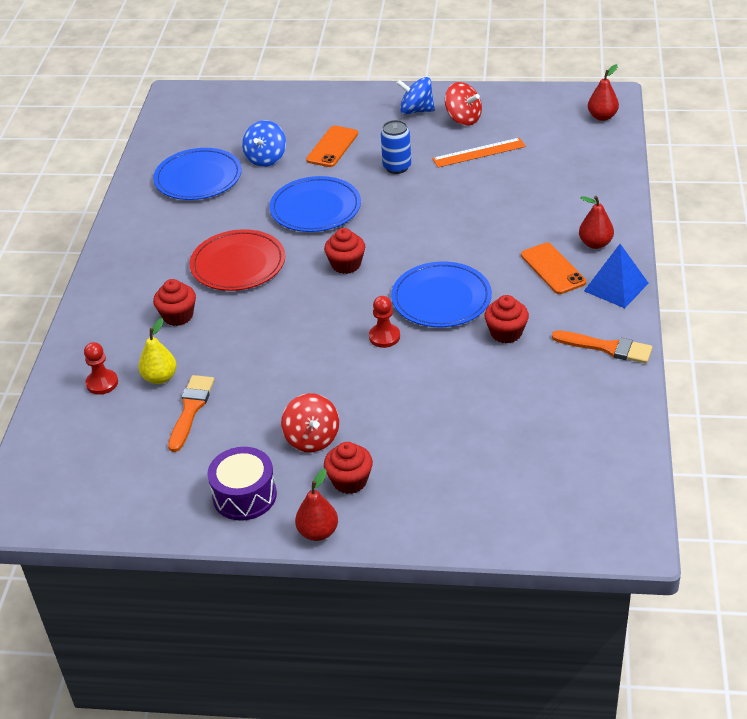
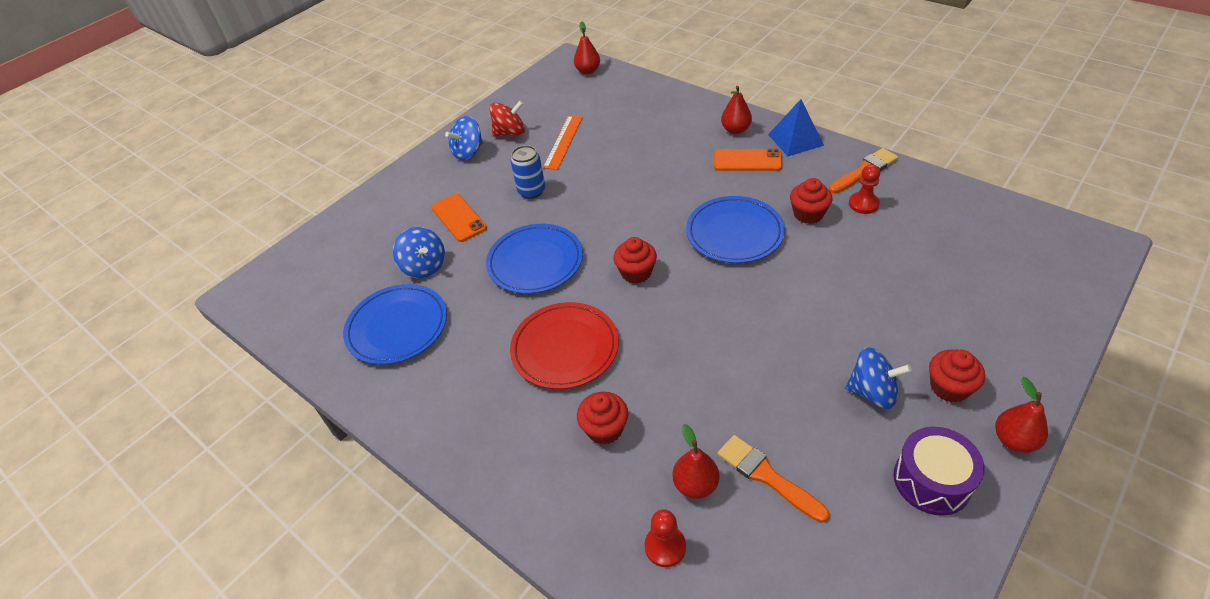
camera: 55 degrees left, 5 degrees up
(160, 378) = (695, 485): yellow pear -> red pear
(312, 438) = (872, 392): red spinning top -> blue spinning top
(384, 337) = (759, 286): red pawn -> red pawn (863, 204)

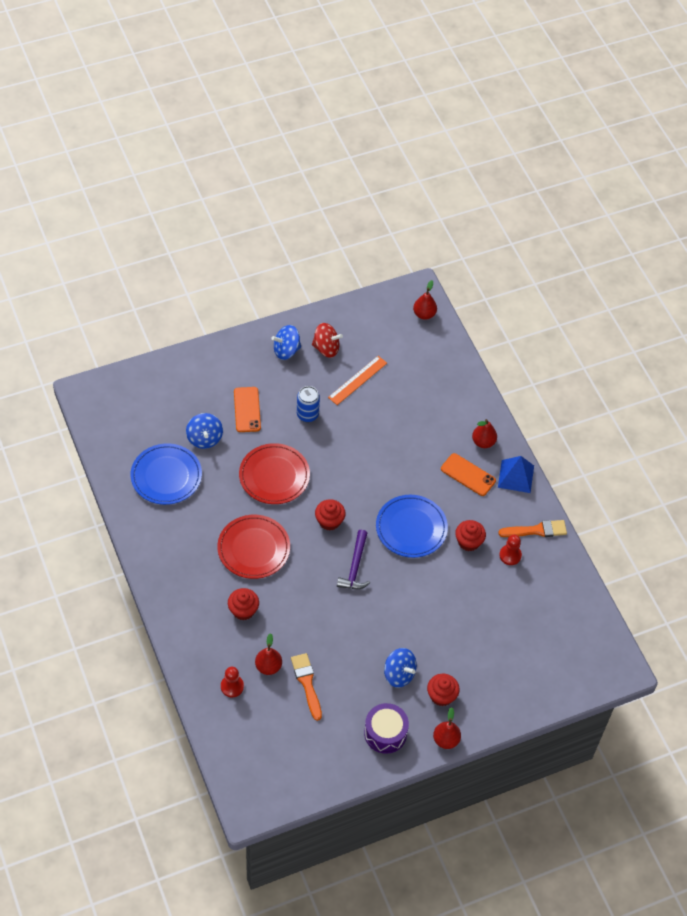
camera: 20 degrees right, 10 degrees up
(535, 262) = (274, 476): blue plate -> red plate
(706, 302) = (355, 567): none -> purple hammer

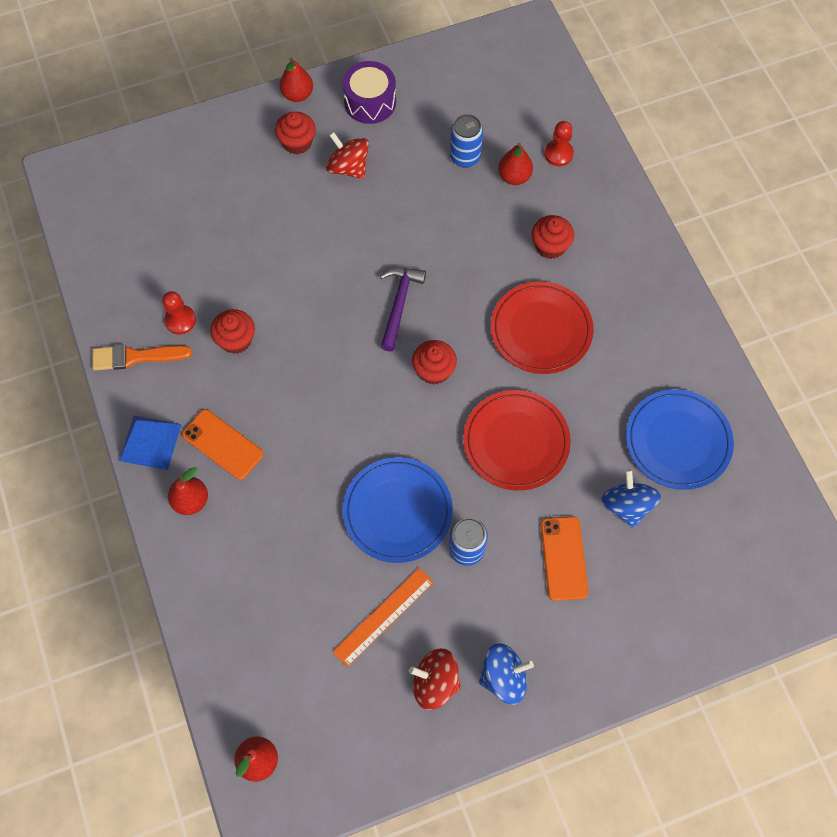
camera: 175 degrees left, 10 degrees up
(307, 683) = (465, 157): orange brush -> blue can
(399, 674) = (348, 167): blue spinning top -> red spinning top
(411, 528) = (316, 360): blue plate -> blue plate (397, 511)

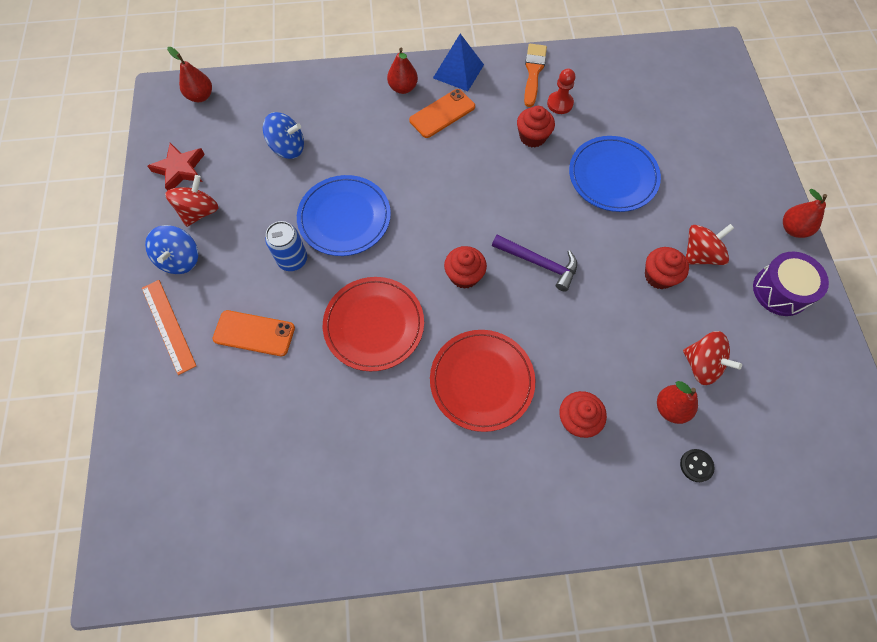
camera: 105 degrees right, 0 degrees up
(297, 142) = (734, 218): red cupcake -> red cupcake (659, 276)
(381, 735) = (180, 169): none -> red star
(383, 616) = (264, 189): orange ruler -> orange ruler (168, 326)
(465, 157) = (701, 364): blue can -> red spinning top
(558, 154) = (696, 465): red pawn -> black button
(626, 505) = (279, 403): blue spinning top -> blue spinning top (288, 148)
(678, 441) = (324, 476): blue plate -> blue plate (612, 176)

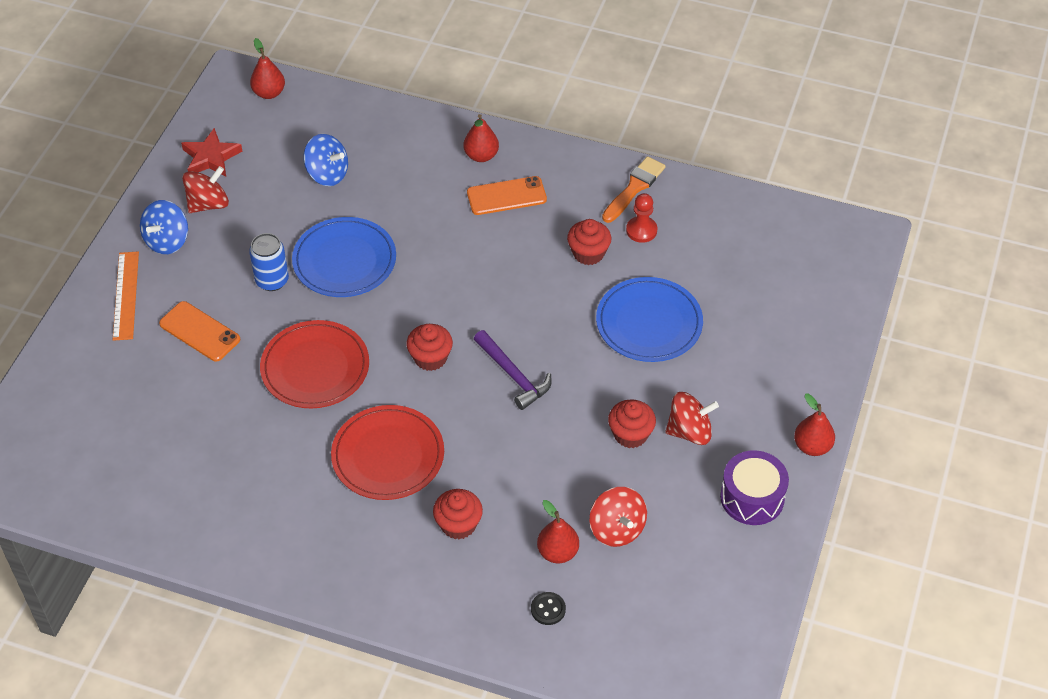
camera: 25 degrees right, 15 degrees down
(458, 71) = (552, 159): blue pyramid -> none

